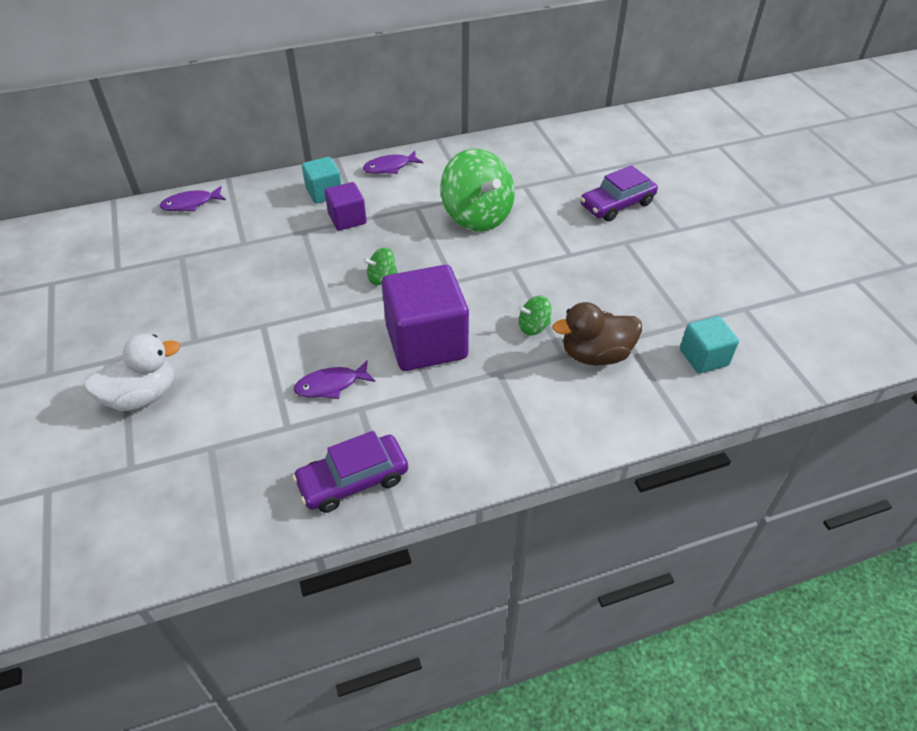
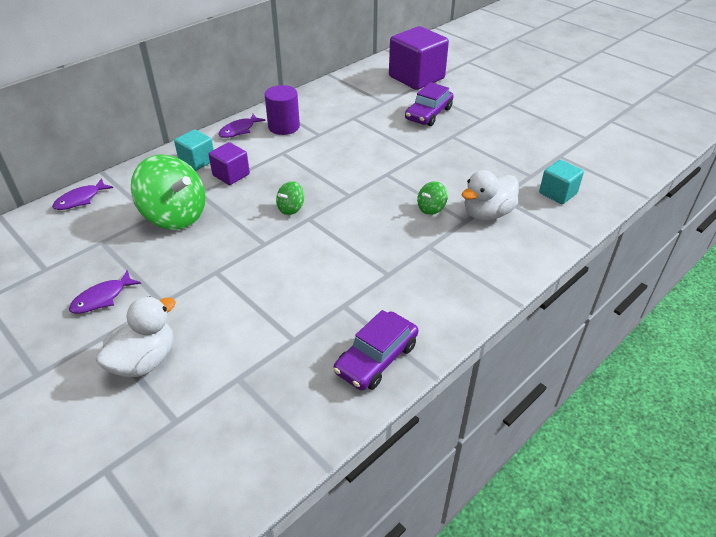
camera: 25 degrees left, 5 degrees down
(331, 385) = (307, 297): purple fish -> purple fish (102, 298)
(426, 342) = (360, 243): purple cube -> purple cube (416, 78)
(439, 176) = (284, 127): none -> purple cylinder
(477, 216) = (333, 147): green spinning top -> green spinning top (175, 216)
(595, 355) = (487, 213): brown duck -> white duck

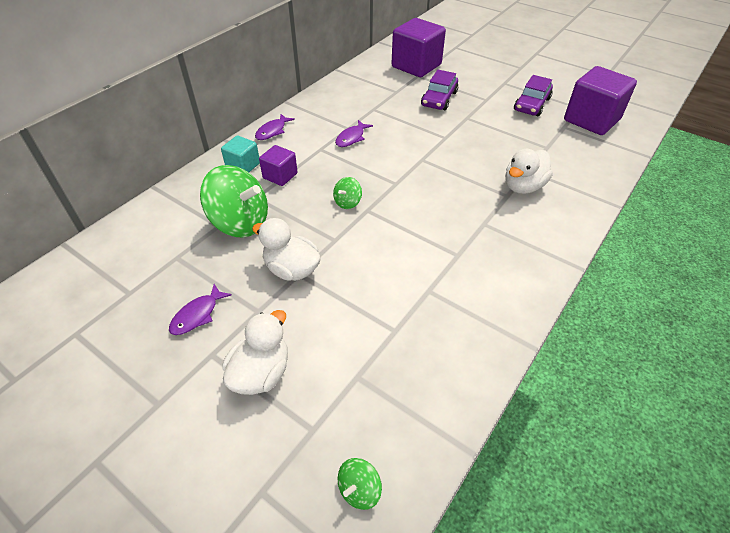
camera: 10 degrees left, 5 degrees up
(80, 199) = (141, 217): purple fish -> purple fish (351, 138)
(210, 267) = (291, 269): none -> white duck
(284, 127) = (313, 124): purple cylinder -> none
(376, 358) = (476, 337): purple car -> purple car (531, 104)
(431, 208) = (473, 187): green spinning top -> green spinning top (359, 490)
(557, 193) = (575, 161): turquoise cube -> none
(594, 152) = (591, 120): none -> purple cube

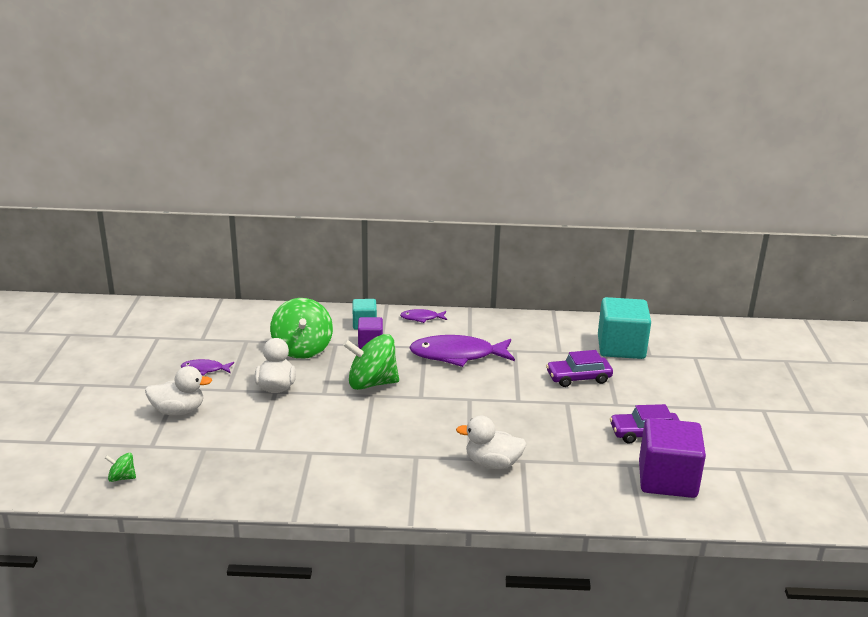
camera: 55 degrees right, 20 degrees down
(347, 202) = (371, 383): green spinning top -> green spinning top, size x2.20
(351, 138) = (457, 355): purple fish -> purple fish, size x2.08
(416, 66) = (621, 347): purple cube -> turquoise cube

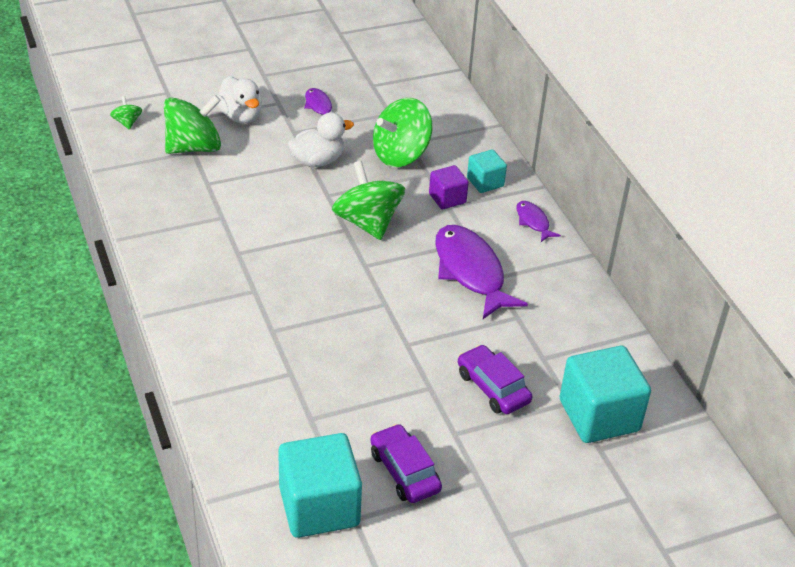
camera: 65 degrees right, 15 degrees up
(198, 446) = (194, 147): none -> green spinning top
(492, 464) = (271, 351): white duck -> none
(667, 479) = (319, 506): purple cube -> turquoise cube

